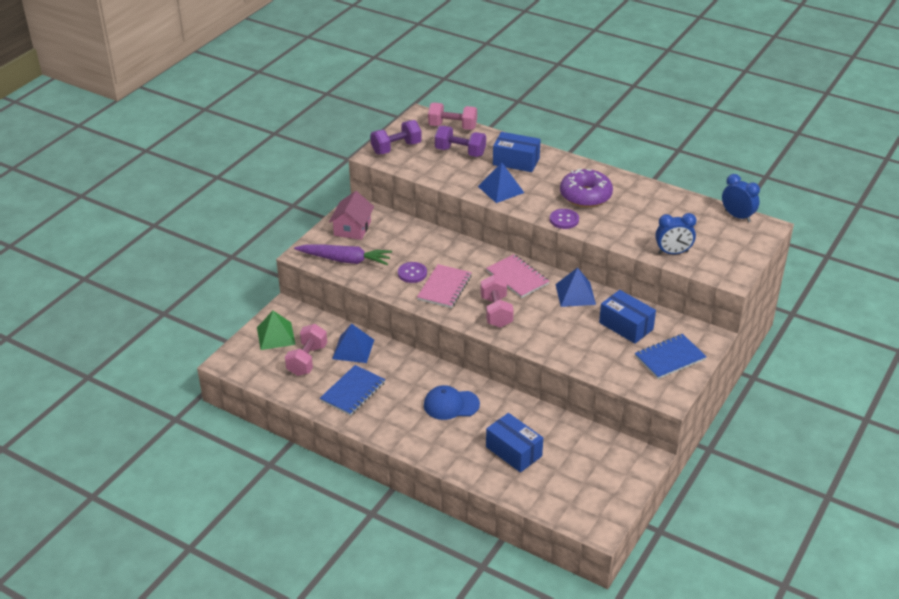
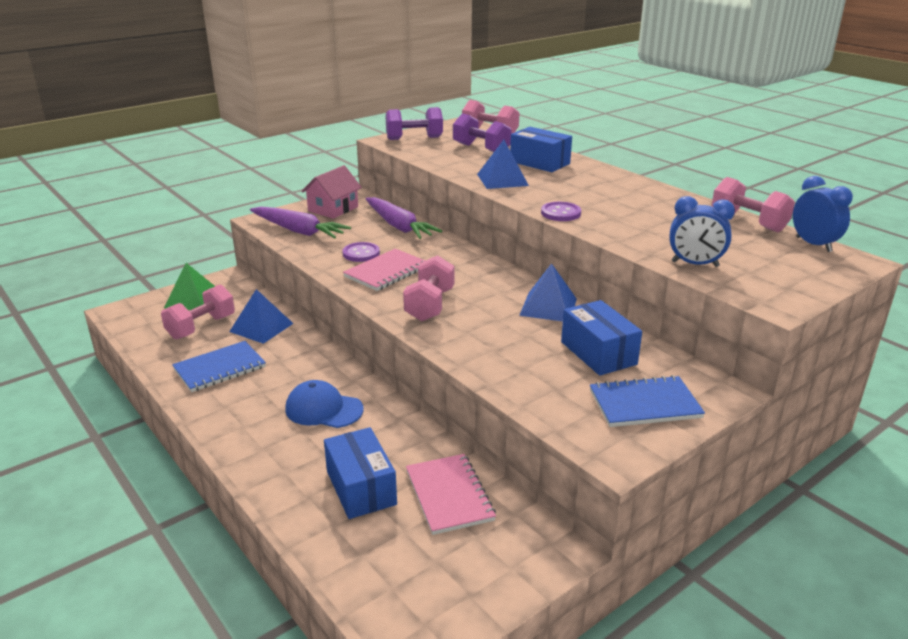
camera: 20 degrees right, 10 degrees down
(419, 237) = (399, 226): none -> purple carrot
(517, 277) = (484, 278): pink notebook -> pink notebook (449, 495)
(585, 196) = (605, 198): purple donut -> none
(690, 202) = (748, 222): none -> pink dumbbell

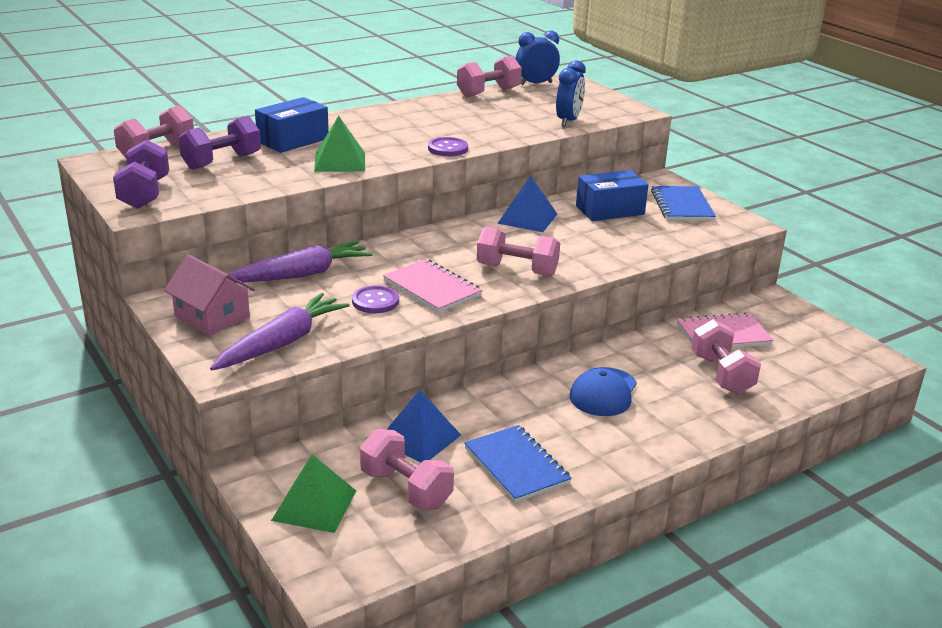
camera: 85 degrees left, 0 degrees up
(361, 488) = (721, 374): blue box -> pink dumbbell
(502, 180) = (340, 162): blue pyramid -> green pyramid

